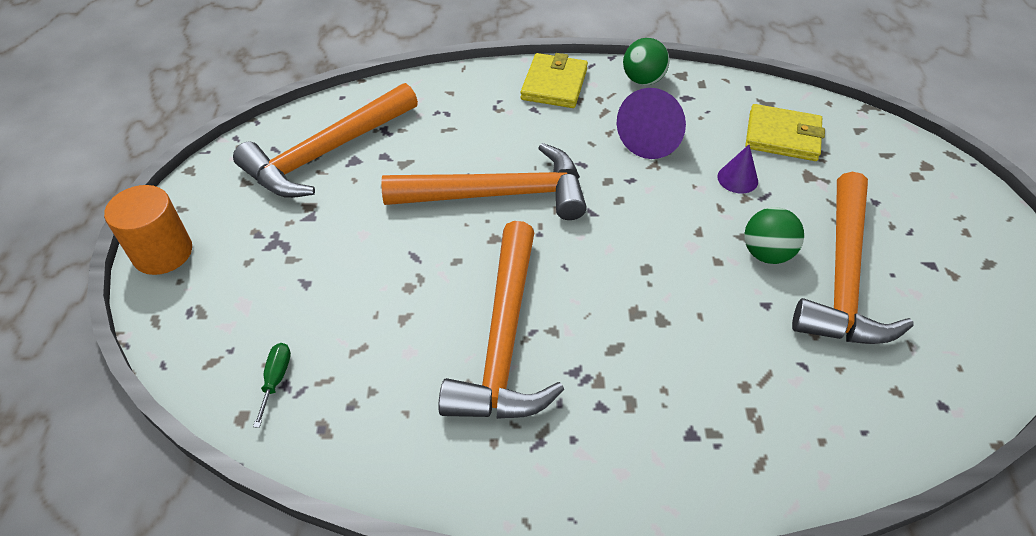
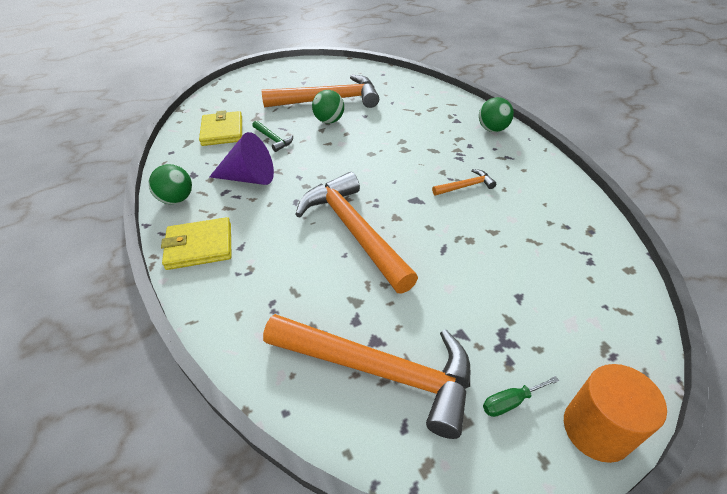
camera: 115 degrees left, 5 degrees down
(276, 379) = (593, 268): green screwdriver -> green screwdriver (510, 402)
(504, 339) = (465, 186): orange hammer -> orange hammer, size x0.43
(633, 476) = (492, 129): none -> green ball
(737, 179) = (273, 139): purple cone -> green hammer

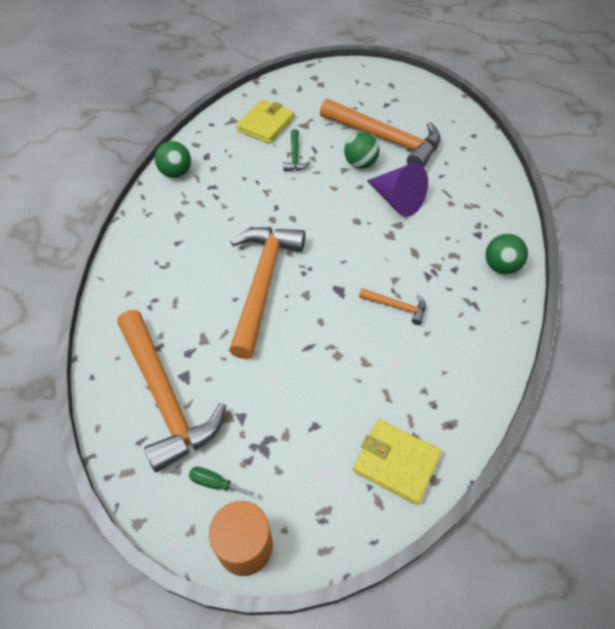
camera: 40 degrees right, 10 degrees up
(199, 246) = (154, 224): yellow wallet -> yellow wallet (396, 462)
(249, 178) = (240, 185): purple cone -> purple cone (397, 200)

